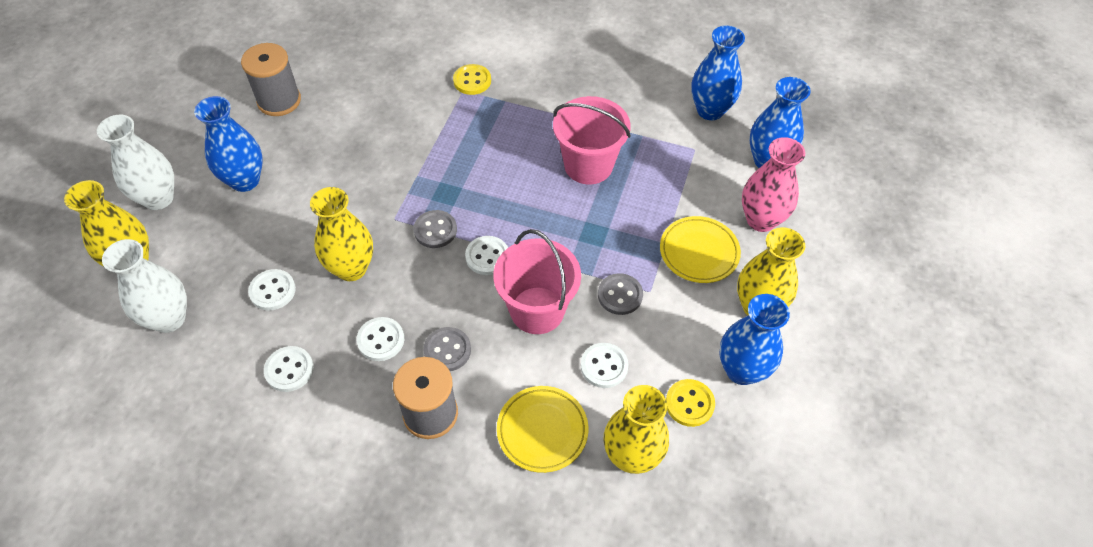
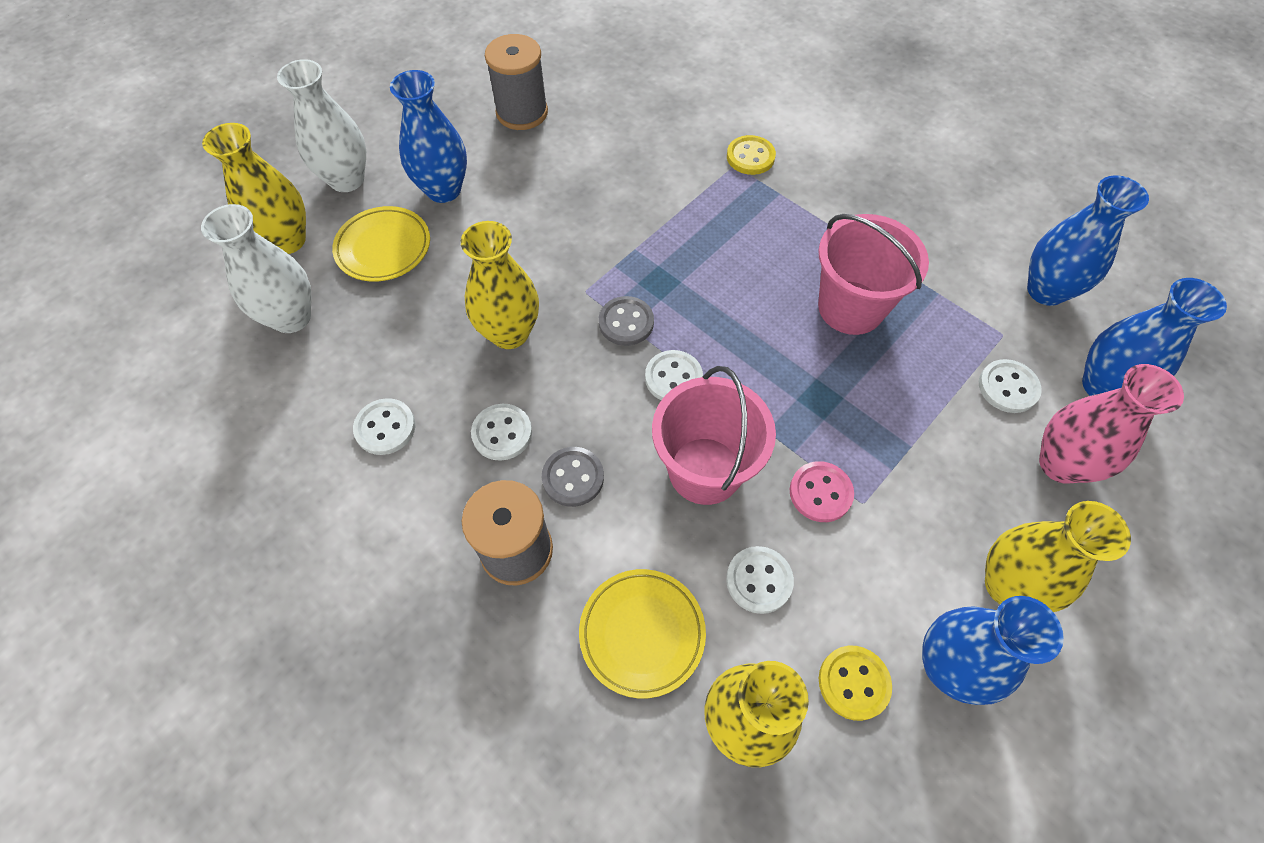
camera: 25 degrees right, 5 degrees up
(272, 291) = (412, 327): white button -> white button (1008, 387)
(620, 295) = (820, 493): grey button -> pink button
(699, 252) = (953, 476): yellow plate -> yellow plate (383, 248)

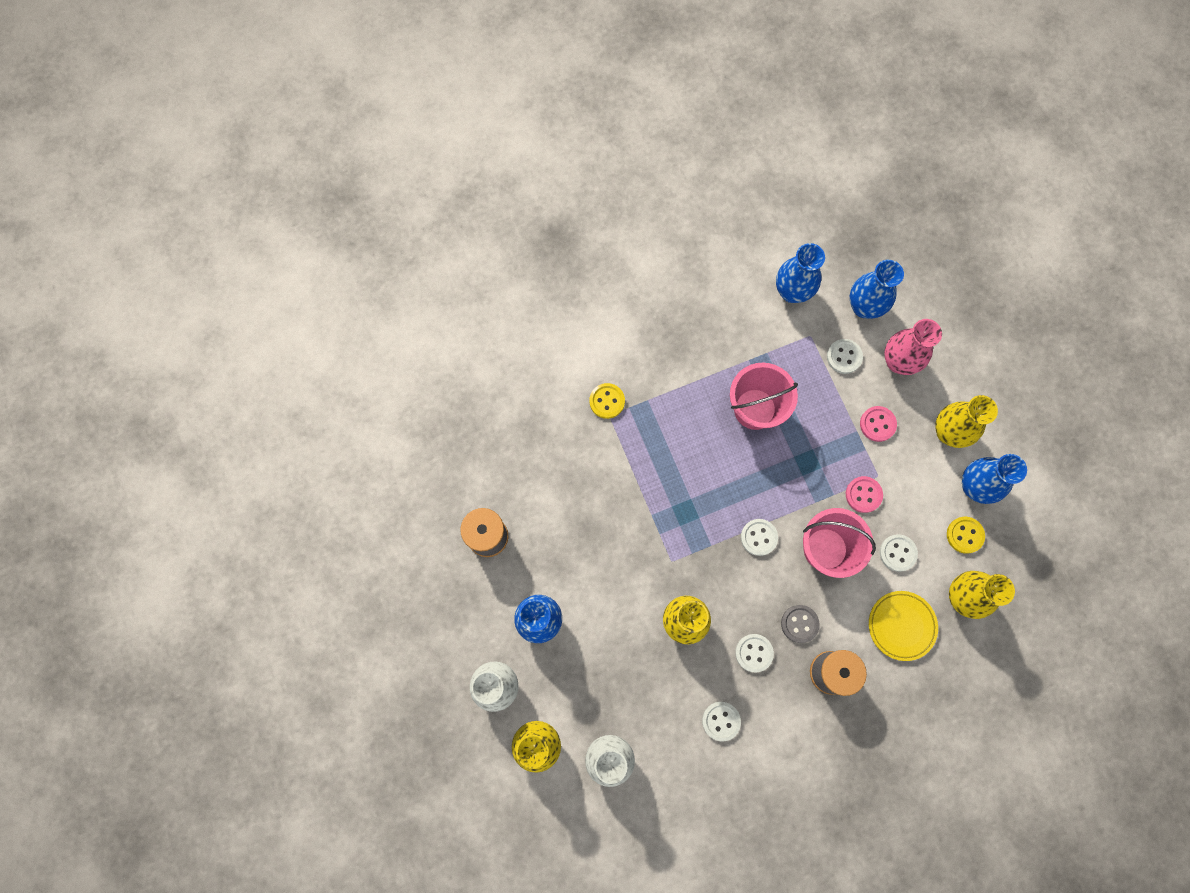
camera: 65 degrees left, 15 degrees up
(383, 248) = (575, 679): yellow plate -> none
(626, 322) = (707, 546): grey button -> none
(942, 471) = (877, 424): none -> pink button

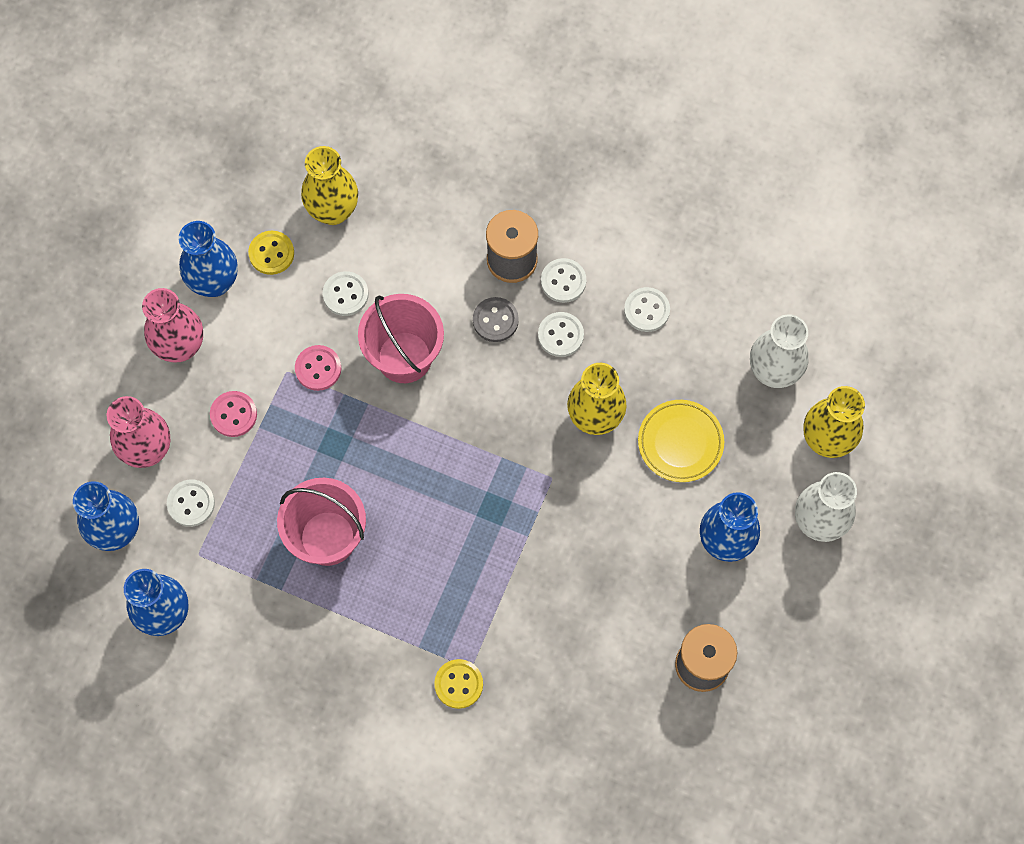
camera: 135 degrees left, 5 degrees down
(759, 537) = (451, 423): white button -> white button (563, 281)
(901, 625) = (410, 238): yellow plate -> yellow plate (680, 442)
(948, 432) = (180, 346): yellow vase -> pink vase

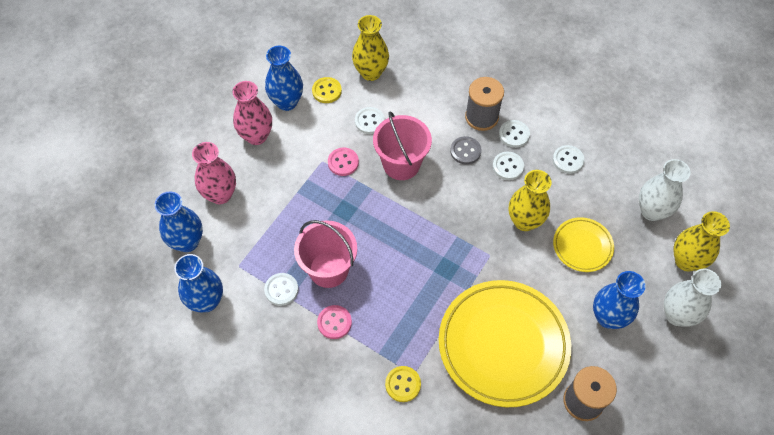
camera: 10 degrees right, 10 degrees down
(191, 503) = (241, 232): white button -> white button (281, 290)
(233, 414) = (282, 182): pink button -> pink button (334, 322)
(586, 605) = (503, 345): none -> yellow plate

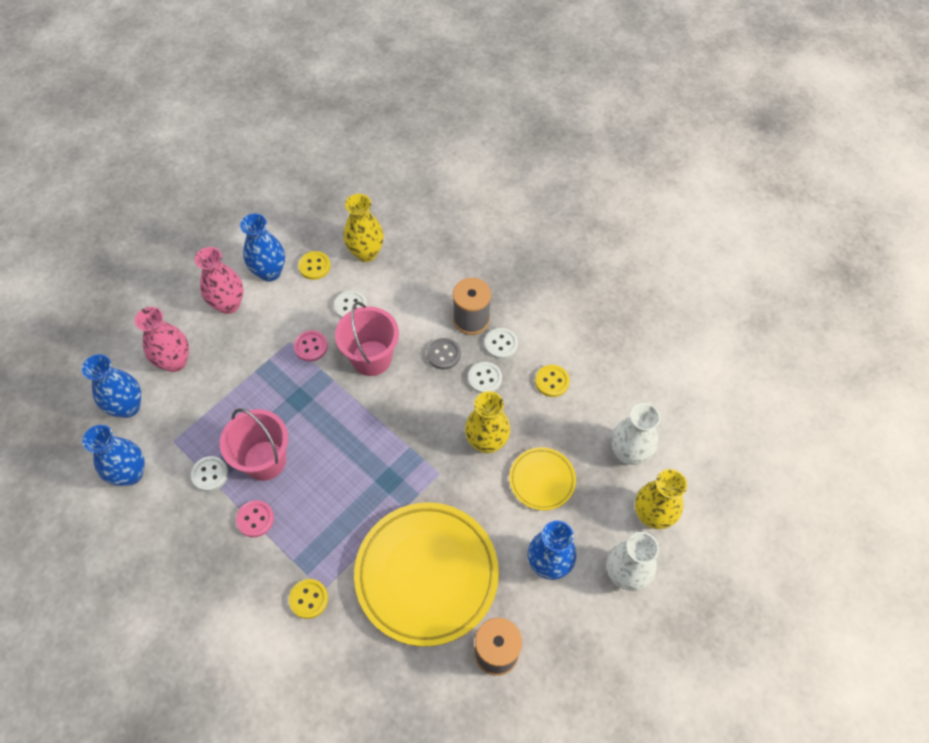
camera: 10 degrees right, 0 degrees up
(568, 160) = (552, 381): white button -> yellow button

